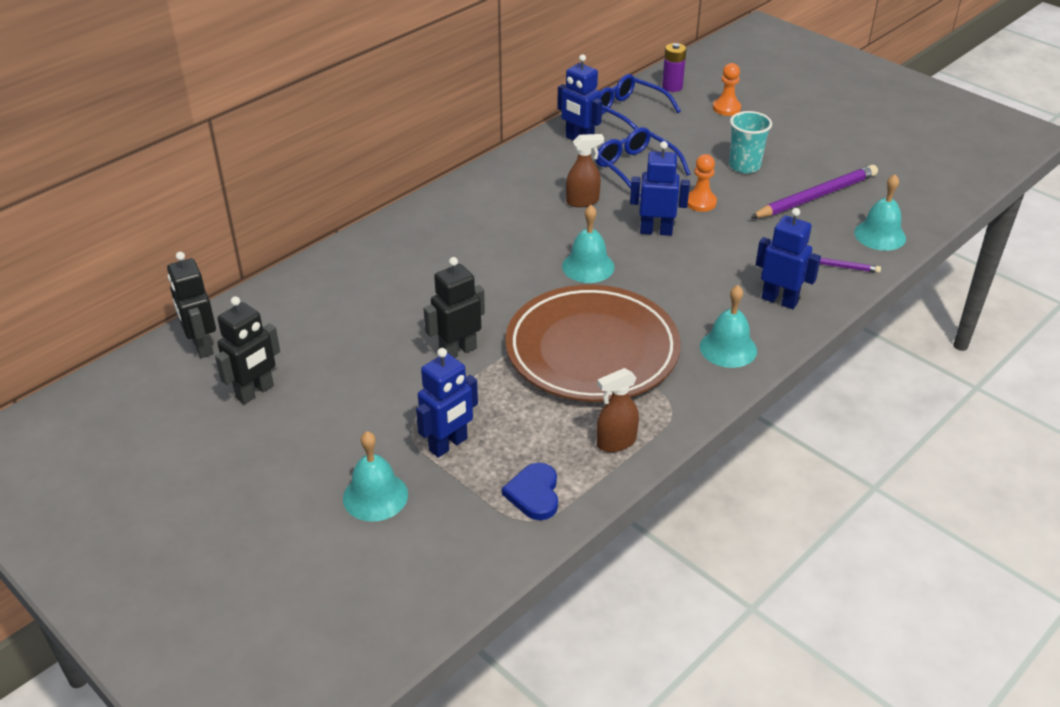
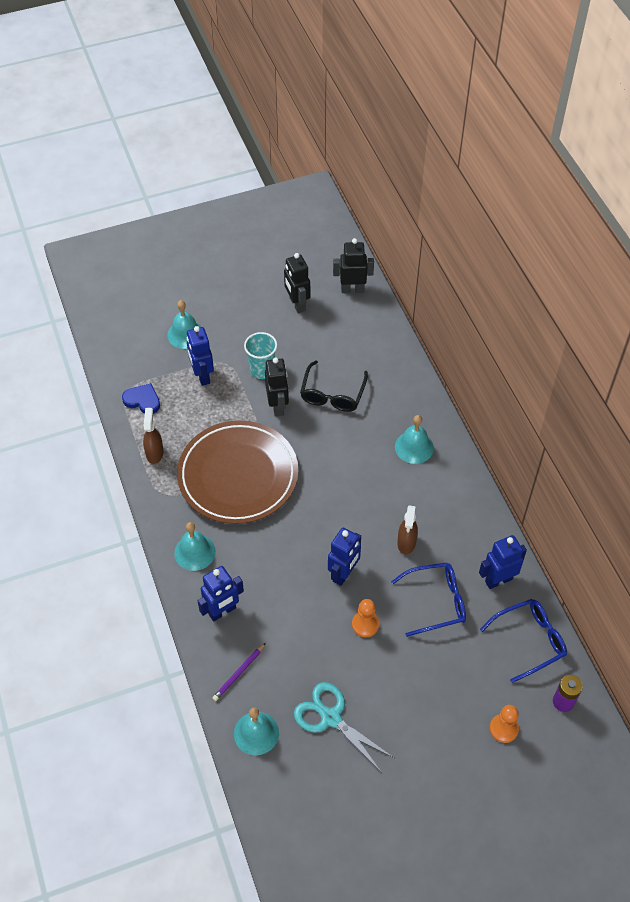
camera: 115 degrees right, 15 degrees up
(407, 310) = (333, 394): none -> black glasses
(588, 266) = (324, 511): turquoise bell -> turquoise bell (414, 447)
(744, 166) = (401, 688): turquoise cup -> turquoise cup (262, 370)
(816, 196) = (331, 718): purple pencil -> turquoise scissors

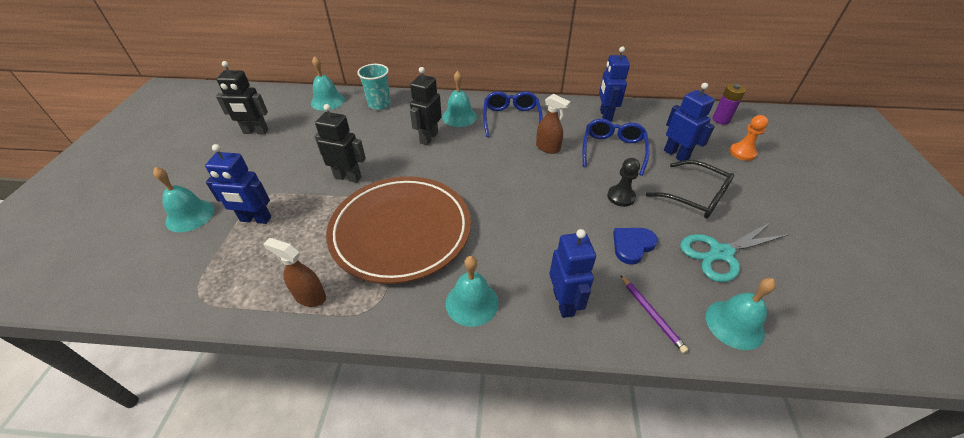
camera: 65 degrees left, 10 degrees down
(142, 400) = (228, 283): blue heart -> blue heart (632, 245)
(262, 370) = (297, 174): turquoise cup -> turquoise cup (379, 104)
(333, 394) = (368, 141): black glasses -> black glasses (694, 196)
(343, 574) = (560, 193): blue robot -> blue robot (676, 155)
(352, 289) = (280, 100): black robot -> black robot (428, 138)
(365, 624) = (621, 197): orange pawn -> black pawn
(373, 326) = (327, 101): none -> turquoise bell
(529, 641) = (664, 118): blue glasses -> blue glasses (511, 119)

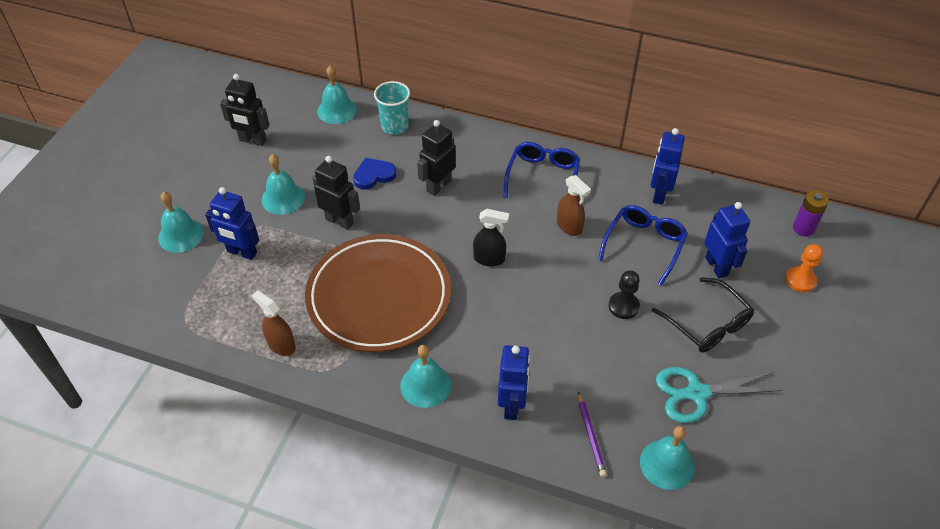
camera: 15 degrees right, 5 degrees up
(459, 117) = (482, 162): turquoise bell -> turquoise bell (283, 198)
(492, 182) = (489, 259): none -> black spray bottle
(632, 245) = (607, 364): blue heart -> blue heart (374, 175)

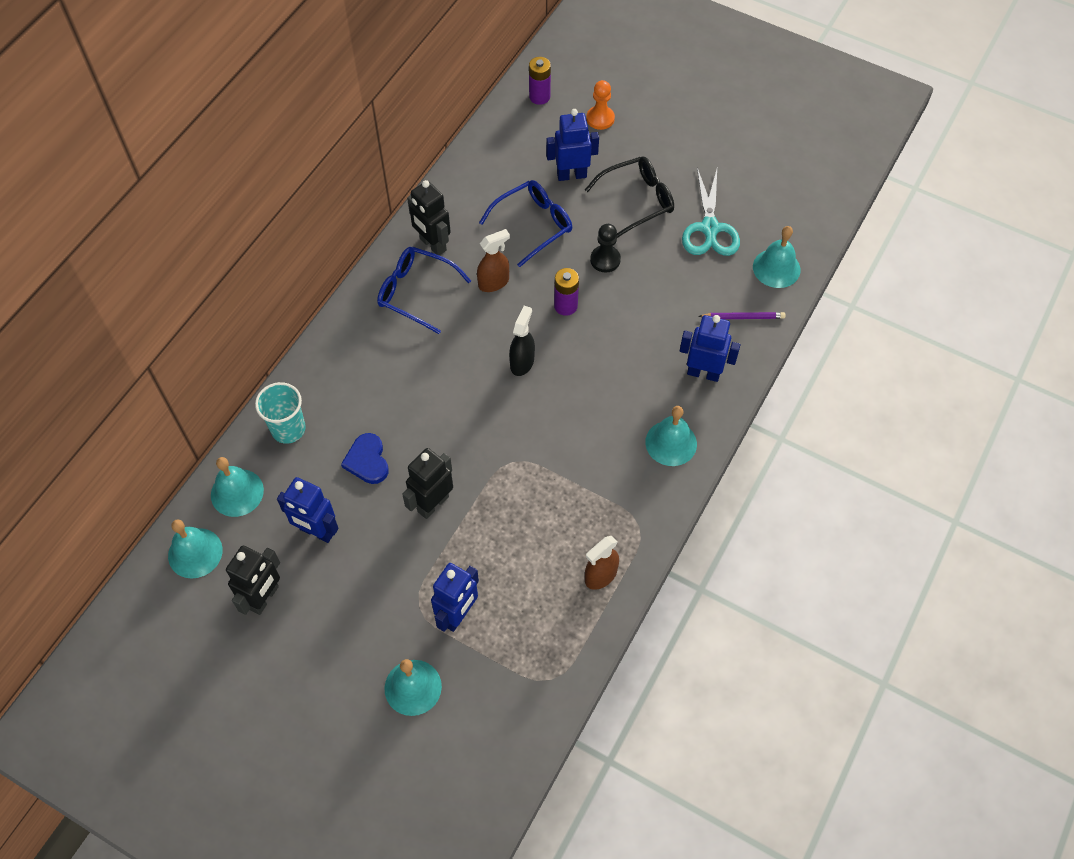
camera: 80 degrees left, 10 degrees up
(283, 198) = (379, 565): turquoise bell -> turquoise bell (195, 553)
(379, 296) = (552, 473): brown plate -> none
(438, 186) = (403, 395): black robot -> black robot (432, 245)
(560, 282) = (565, 306): none -> purple battery
(644, 245) = (533, 225): blue glasses -> blue glasses turned 105 degrees clockwise
(659, 194) = (467, 196): blue robot -> blue robot (316, 531)

